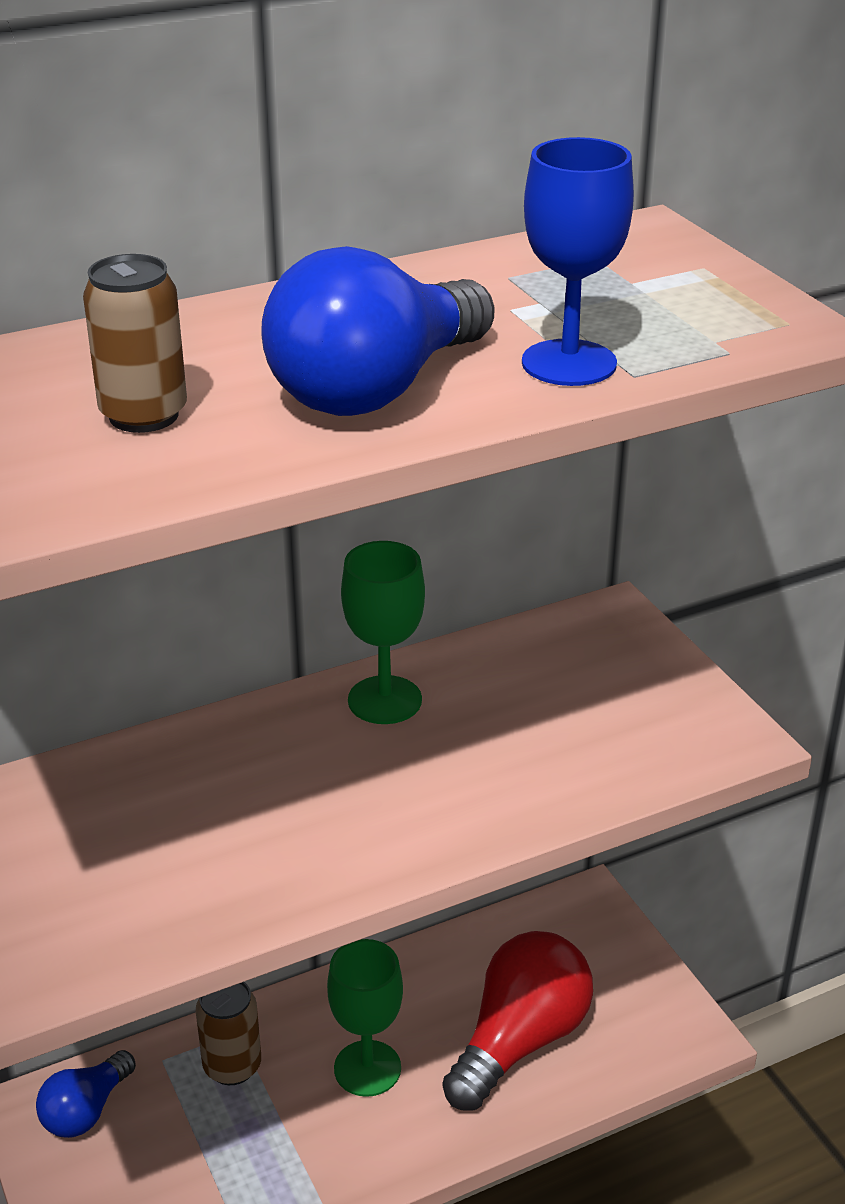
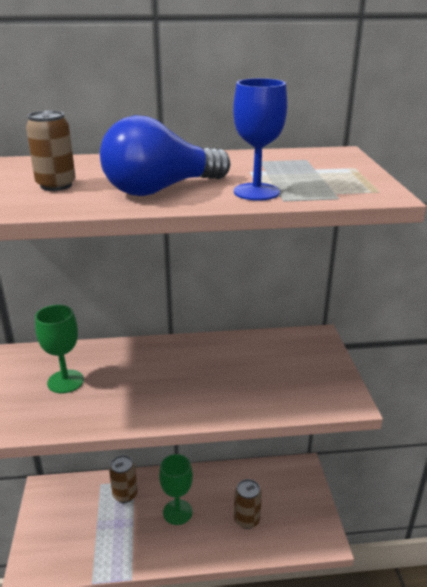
camera: 20 degrees right, 5 degrees down
(86, 1111) = (62, 495): blue light bulb -> none
(384, 700) = (199, 350): green goblet -> green goblet (65, 381)
(520, 1040) = (246, 520): red light bulb -> brown can

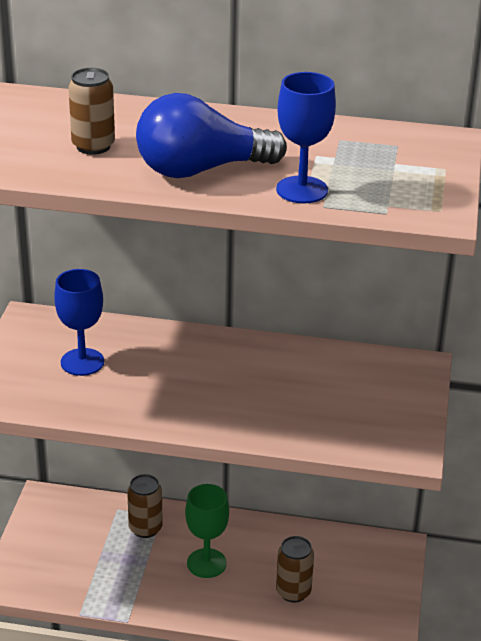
camera: 15 degrees right, 5 degrees up
(65, 381) = (82, 362): green goblet -> blue goblet

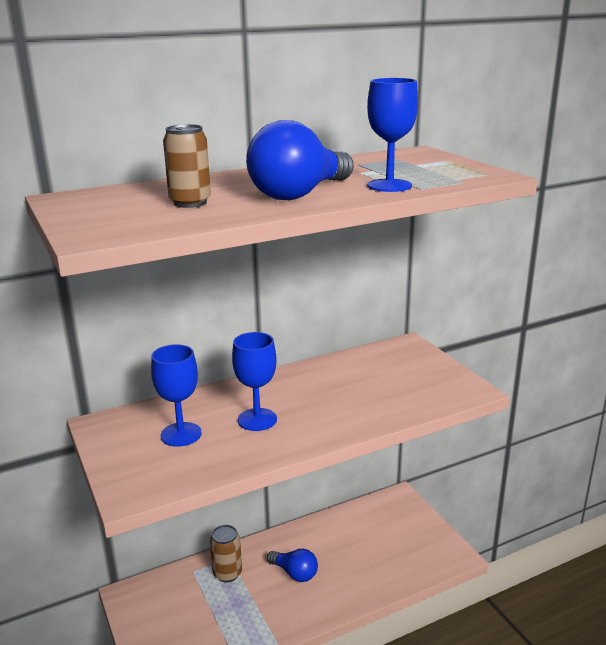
camera: 35 degrees left, 10 degrees down
(161, 379) = (257, 419): none -> blue goblet
(206, 563) = (295, 573): green goblet -> blue light bulb
(293, 592) = (370, 559): brown can -> none

